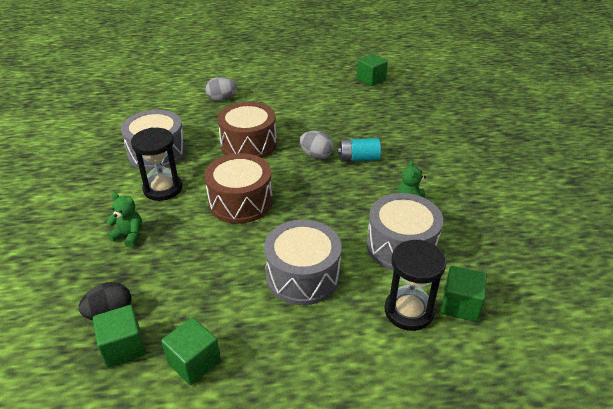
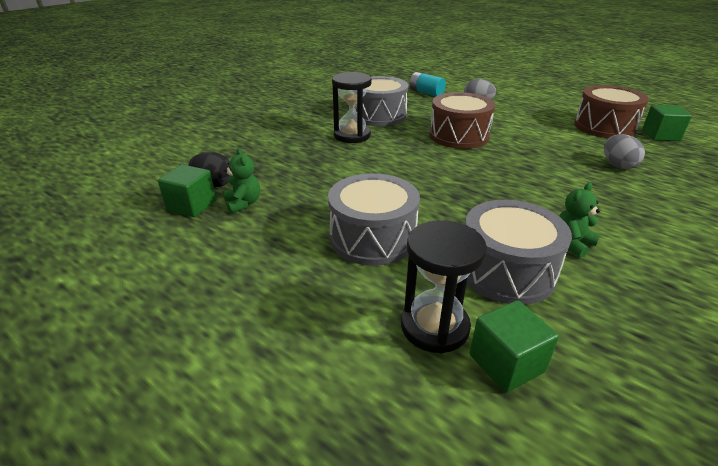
camera: 45 degrees right, 5 degrees down
(129, 236) = (290, 150): green teddy bear -> green teddy bear (243, 203)
(194, 362) = (213, 241): green cube -> none
(240, 202) = (396, 167): brown drum -> brown drum (604, 127)
(316, 155) = (512, 166): grey egg -> grey egg (617, 165)
(358, 158) = (557, 185): turquoise battery -> turquoise battery (426, 93)

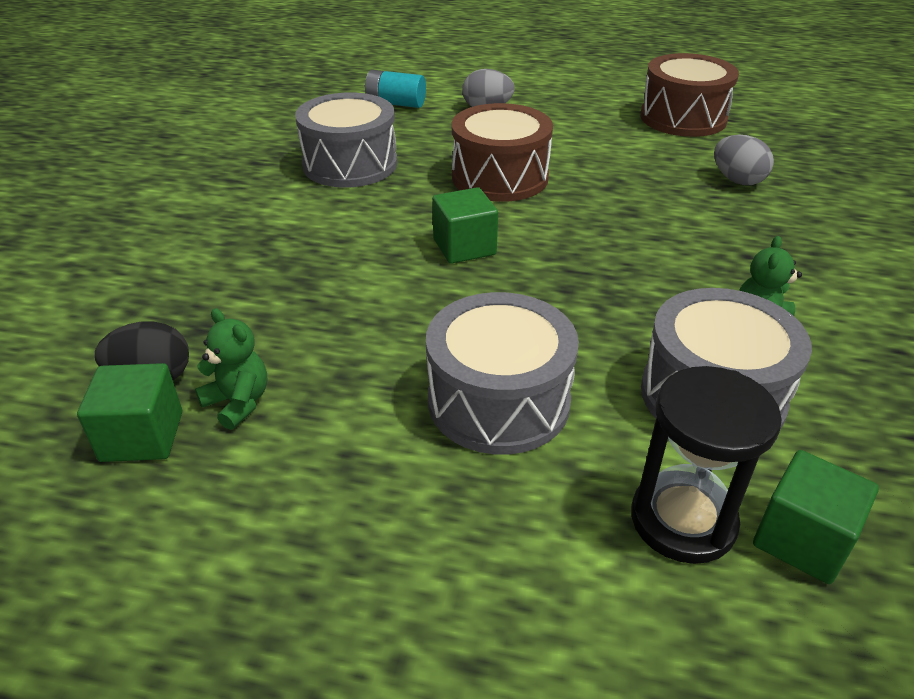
camera: 25 degrees left, 5 degrees up
(352, 135) = (332, 215): black hourglass -> none
(660, 135) = (757, 118): green cube -> green cube (464, 247)

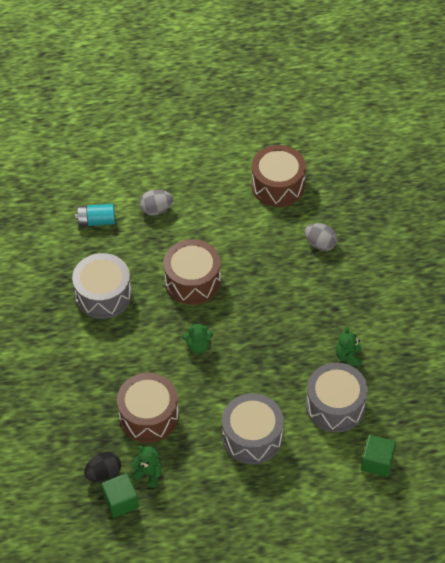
camera: 20 degrees left, 15 degrees up
(310, 314) = (149, 416): none -> brown drum
(464, 247) = (198, 346): green cube -> green teddy bear
(683, 520) = (336, 468): black hourglass -> none

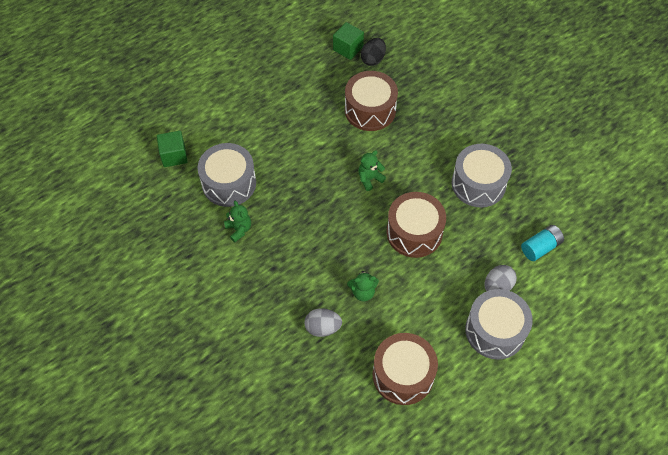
camera: 150 degrees right, 5 degrees up
(148, 473) = (342, 73): green teddy bear -> green teddy bear (363, 292)
(252, 437) = (281, 130): grey drum -> grey drum (495, 331)

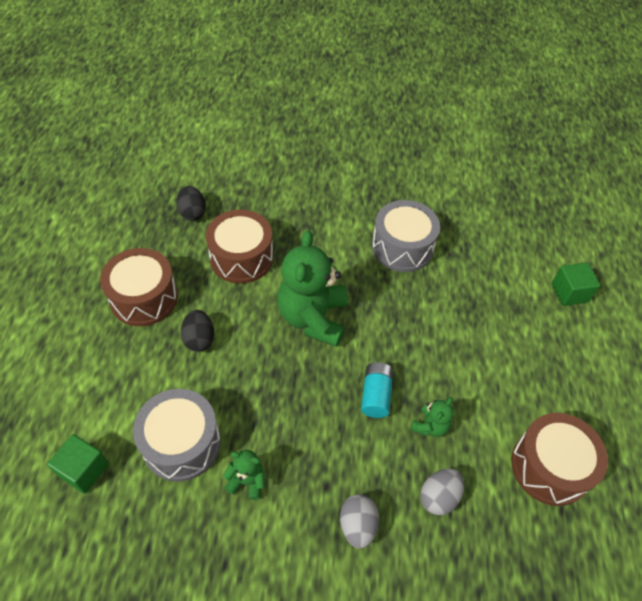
camera: 50 degrees left, 5 degrees down
(295, 137) = (199, 339): none -> black egg
(348, 48) = (158, 220): green cube -> green cube (569, 292)
(370, 179) = (313, 318): green teddy bear -> green teddy bear, size x2.20
(414, 232) = (405, 331): brown drum -> brown drum (144, 298)
(495, 331) = (559, 355): grey drum -> none
(497, 286) = (516, 316): grey egg -> grey egg (357, 525)
(540, 247) = (504, 258): turquoise battery -> turquoise battery (376, 395)

